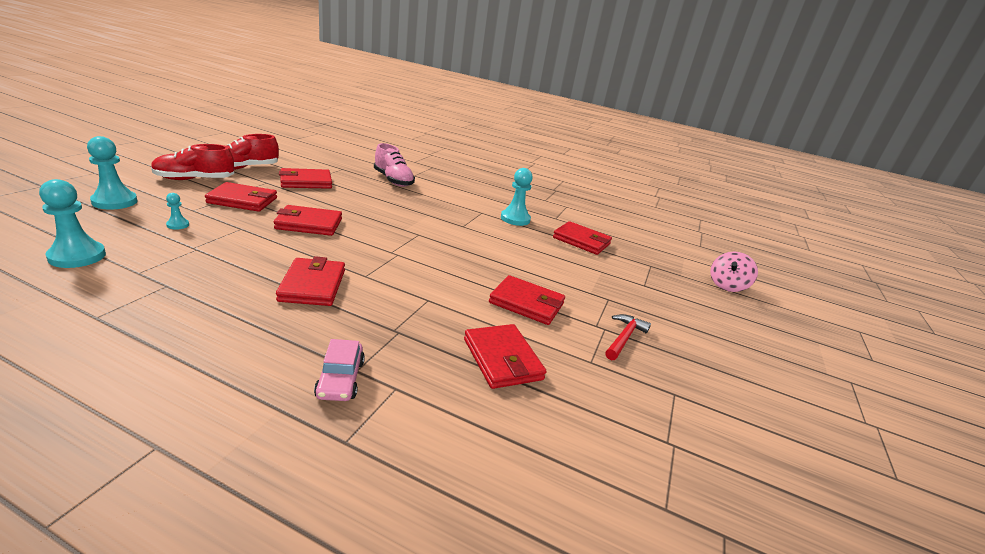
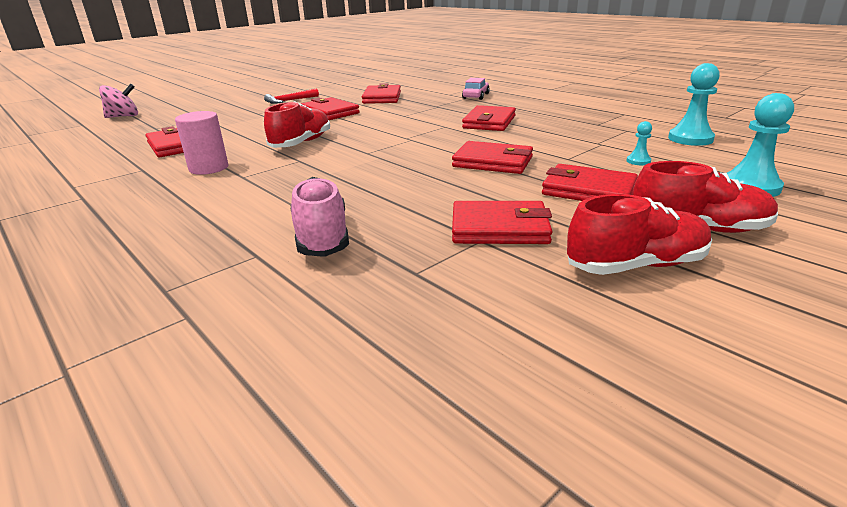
camera: 150 degrees left, 0 degrees up
(486, 245) = (301, 143): none -> red shoe
(515, 219) = (209, 168): turquoise pawn -> pink cylinder

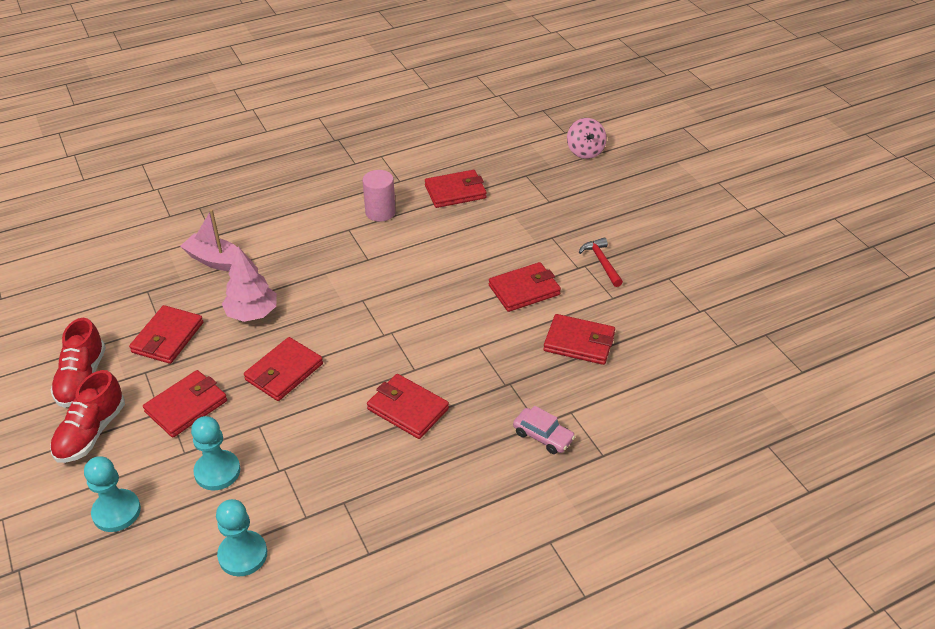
camera: 105 degrees right, 15 degrees up
(301, 143) = (416, 262): red shoe -> none
(322, 237) = (216, 261): pink shoe -> pink boat
(419, 192) = (252, 313): none -> pink tree
(638, 161) = (217, 471): turquoise pawn -> turquoise pawn, size x2.00

